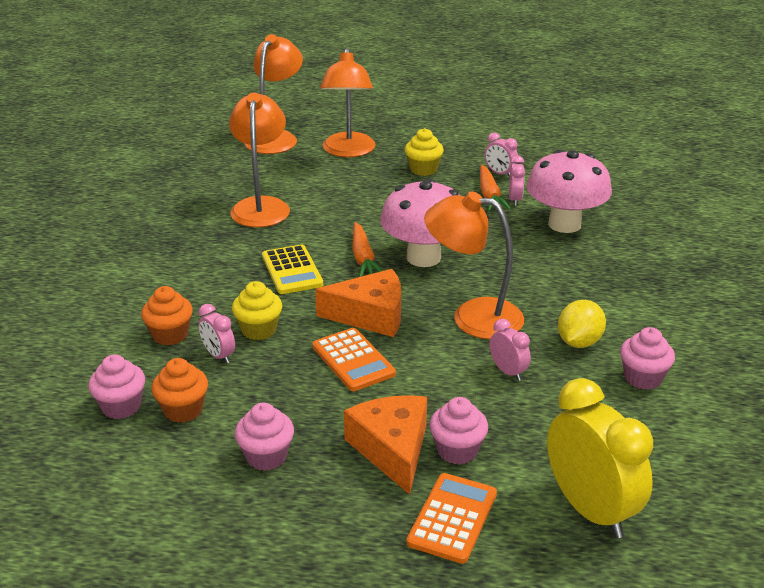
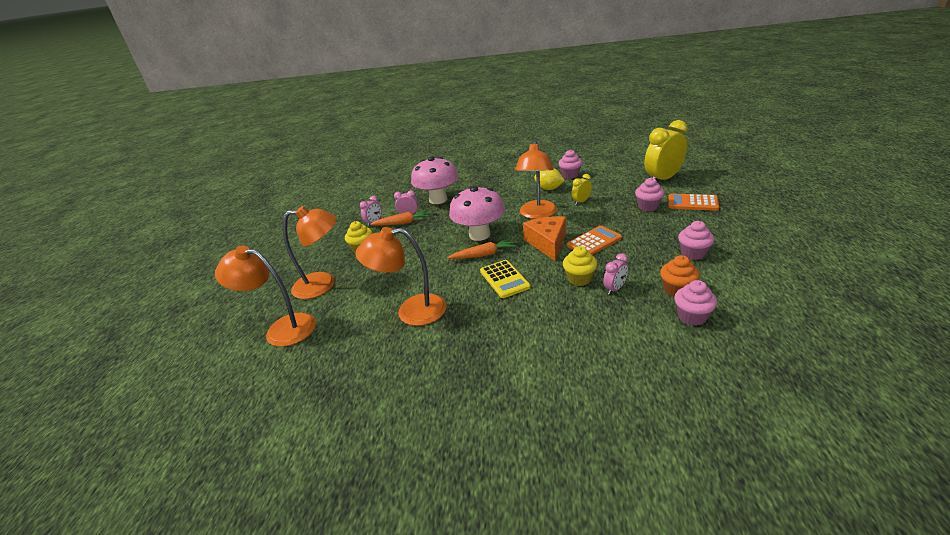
camera: 90 degrees left, 0 degrees up
(170, 335) = (602, 315): orange cupcake -> none
(292, 270) = (504, 279): yellow calculator -> yellow calculator turned 90 degrees clockwise
(392, 449) = (659, 221): orange cheese -> none
(508, 372) = (581, 201): pink clock -> yellow clock

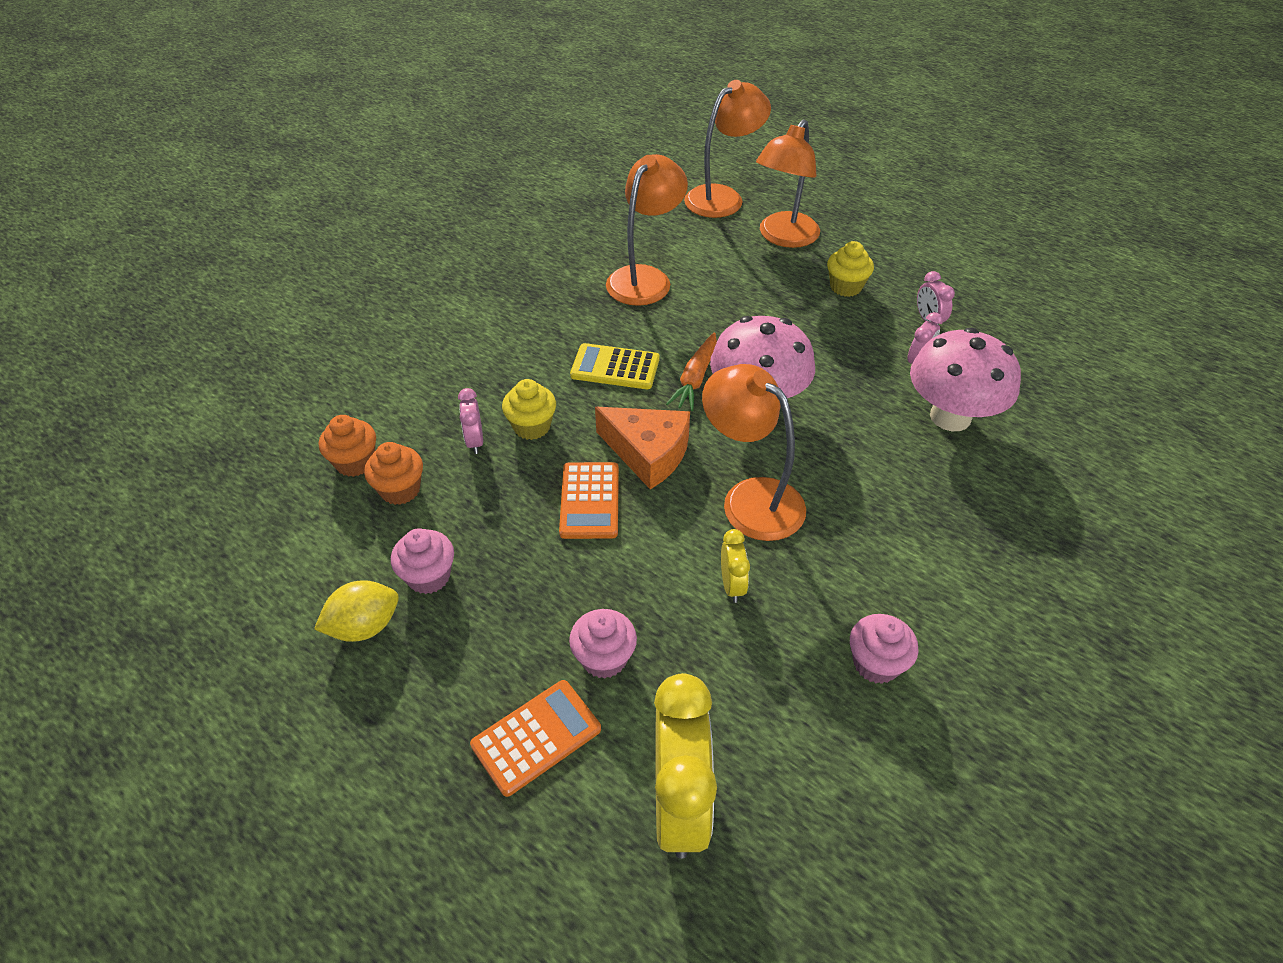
camera: 120 degrees right, 15 degrees up
(402, 223) = (893, 346): orange carrot -> none
(549, 189) = (840, 582): yellow lemon -> yellow lemon (364, 626)
(692, 317) = (355, 462): pink cupcake -> orange cupcake

